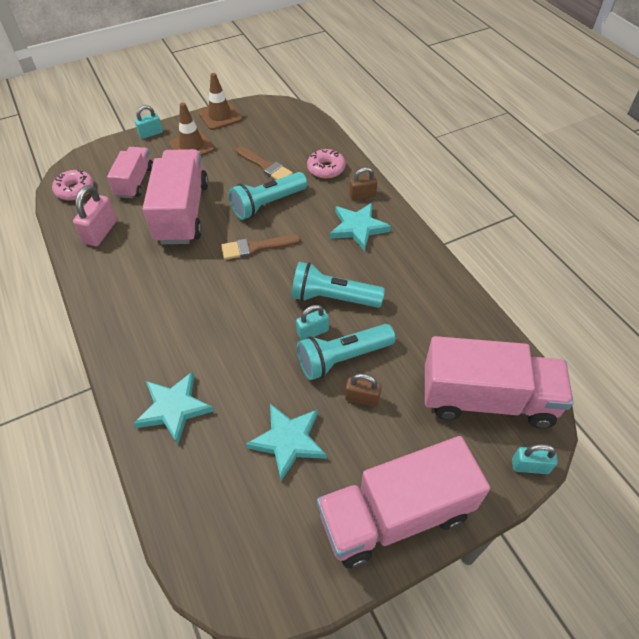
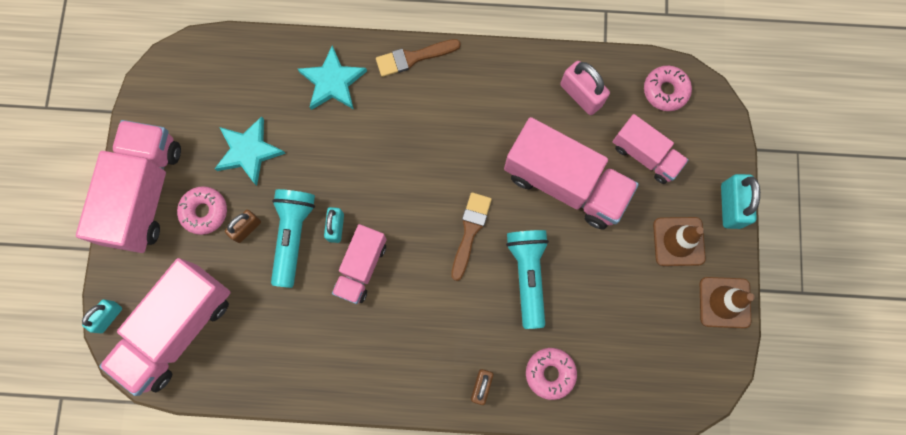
camera: 120 degrees right, 25 degrees up
(151, 133) = (730, 206): turquoise padlock -> turquoise padlock, size x1.53
(265, 166) = (593, 307): brown brush -> brown brush (413, 58)
(333, 298) = (361, 267): turquoise flashlight -> pink truck
(358, 228) = (436, 349): turquoise star -> none
(372, 444) = (204, 212): none -> pink donut

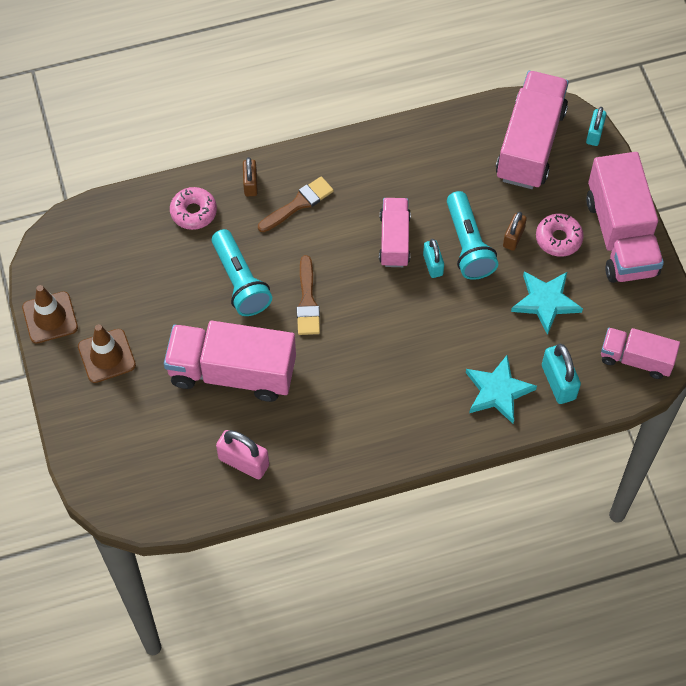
camera: 160 degrees right, 15 degrees down
(413, 58) = (428, 442): brown brush -> brown brush (298, 204)
(645, 155) = (161, 424): pink truck -> pink truck (636, 359)
(665, 91) = (157, 495): pink donut -> none
(730, 206) = (63, 404): turquoise padlock -> turquoise padlock (558, 382)

